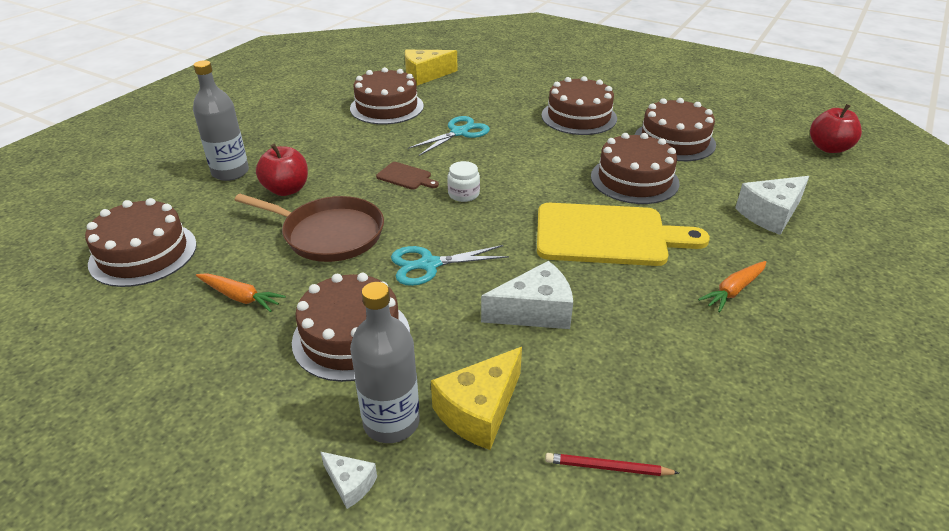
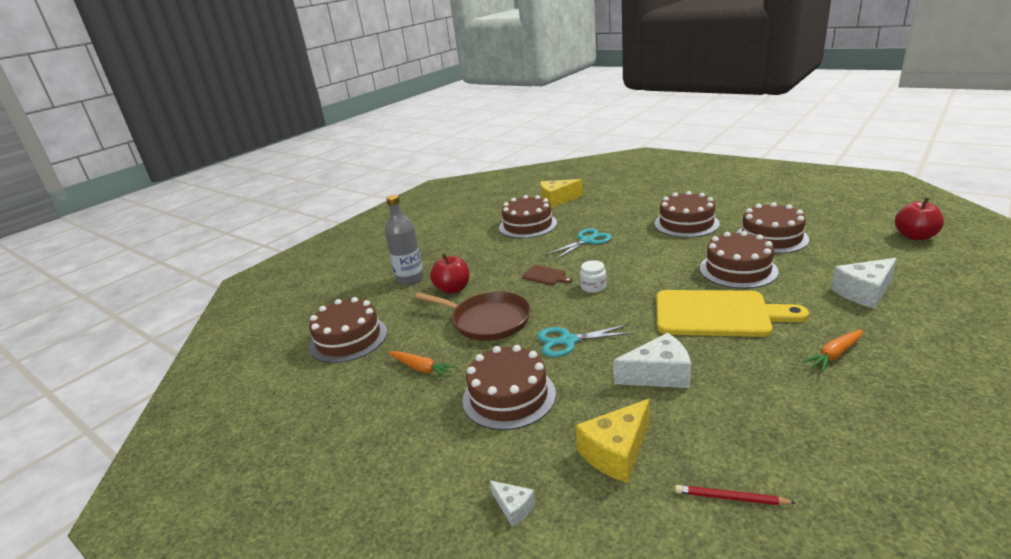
camera: 10 degrees right, 10 degrees down
(391, 422) = (544, 461): grey bottle -> none

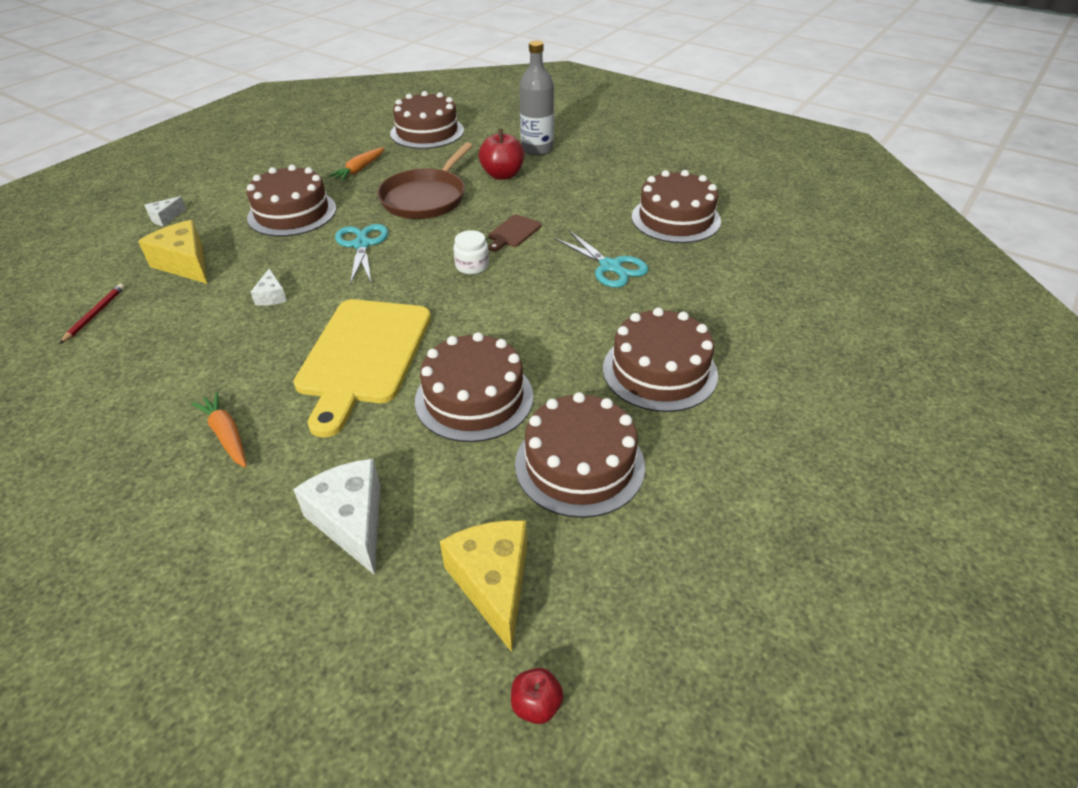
camera: 85 degrees right, 15 degrees up
(557, 200) = (777, 244): yellow cheese -> yellow cheese (493, 583)
(658, 375) = (271, 296): white cheese -> white cheese, size x0.52
(915, 236) = (536, 705): red apple -> red apple, size x0.55

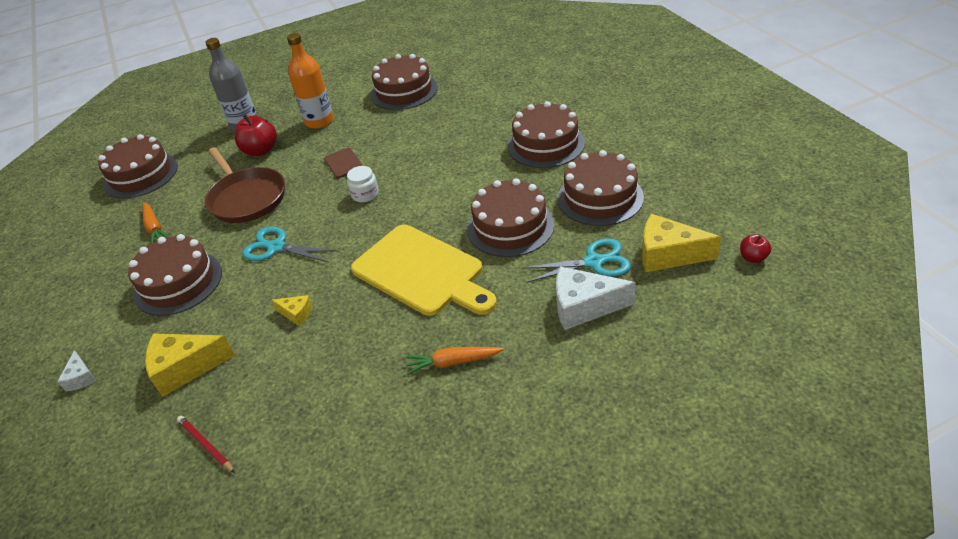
camera: 55 degrees left, 0 degrees up
(271, 296) = (296, 314): white cheese -> yellow cheese
(575, 188) = (319, 121): none -> orange bottle
(610, 266) = (428, 133): turquoise scissors -> turquoise scissors (594, 262)

